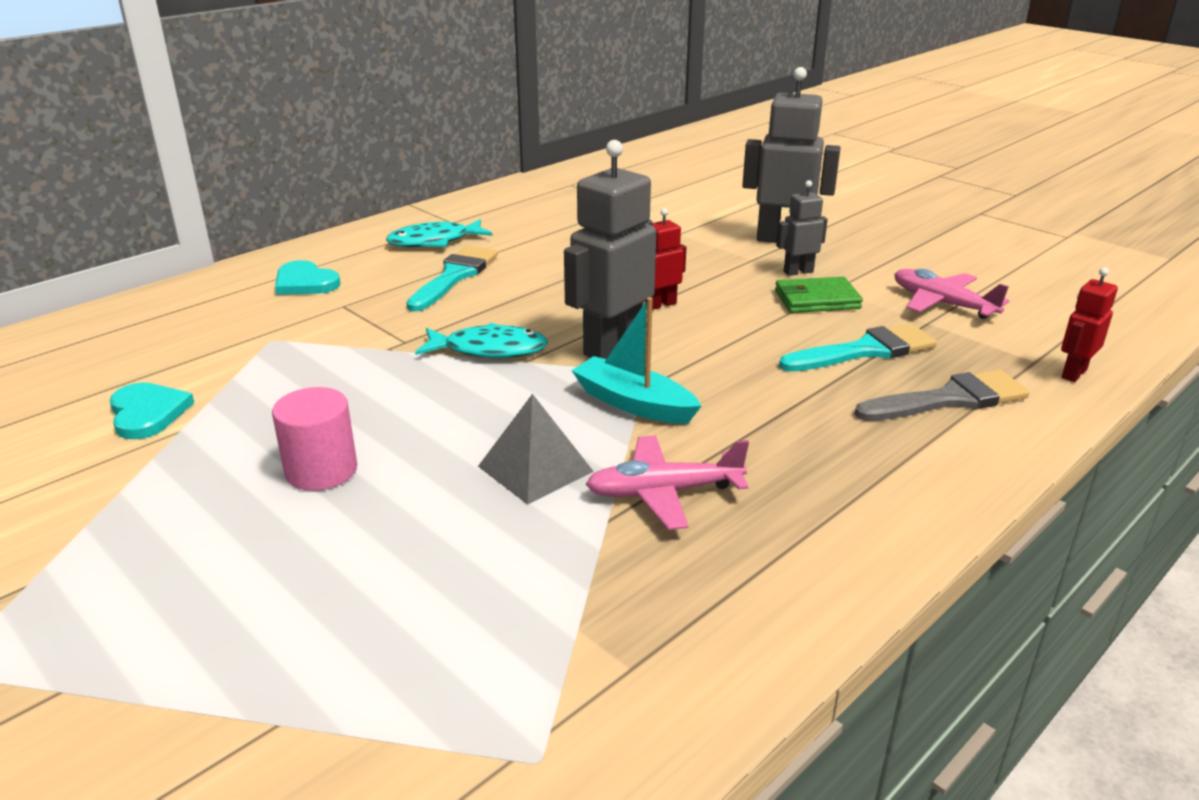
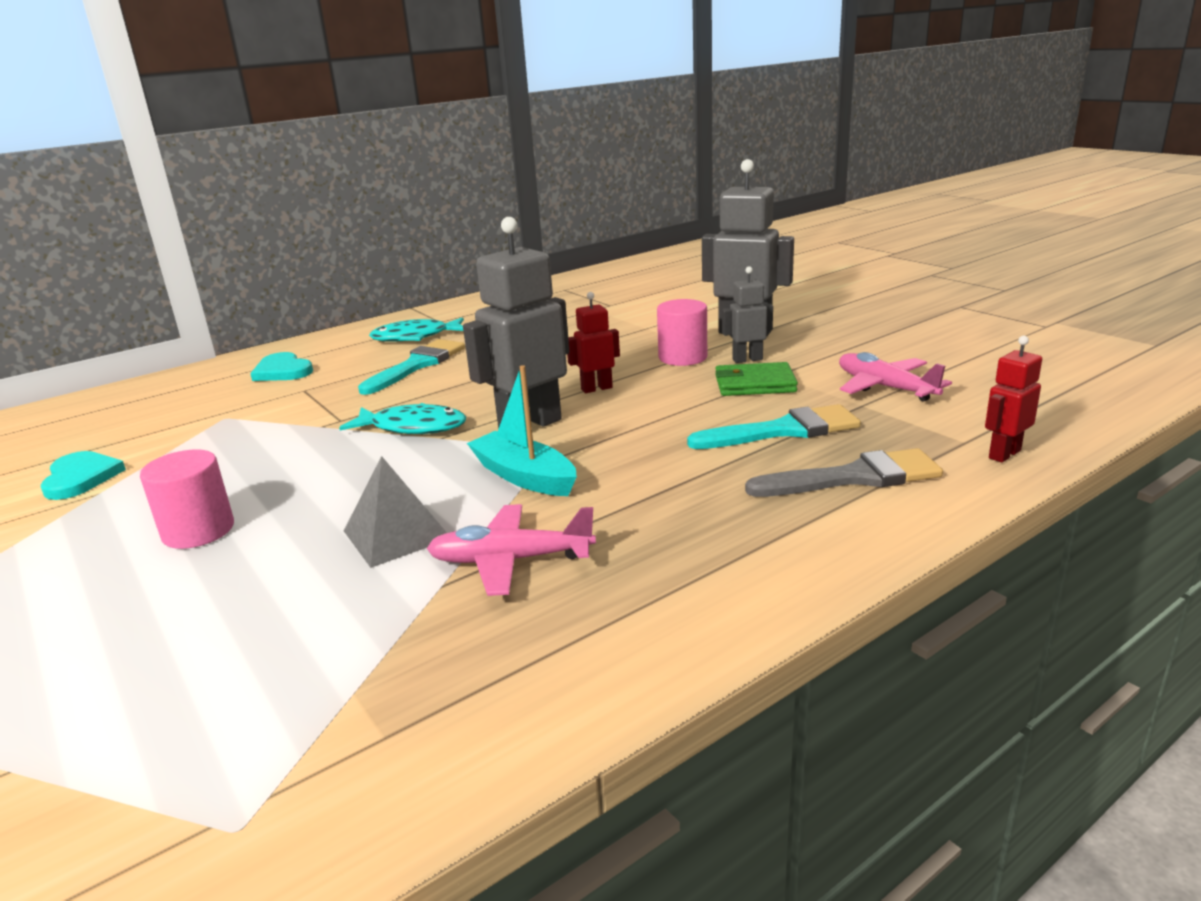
camera: 10 degrees right, 5 degrees down
(732, 269) = (682, 357): none -> pink cylinder

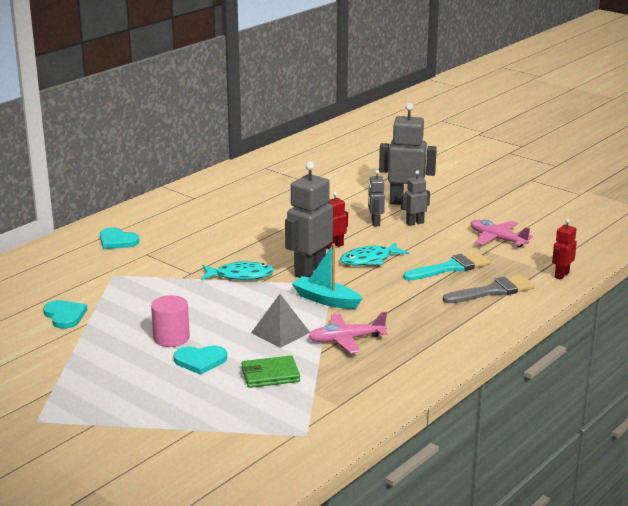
camera: 15 degrees left, 0 degrees up
(200, 584) = (200, 361): none -> turquoise heart
(415, 337) = (187, 211): turquoise fish -> turquoise fish (370, 260)
(417, 365) = (207, 233): turquoise brush -> none
(682, 357) = (375, 222): pink cylinder -> grey robot
(754, 384) = (425, 240): green wallet -> green wallet (270, 375)

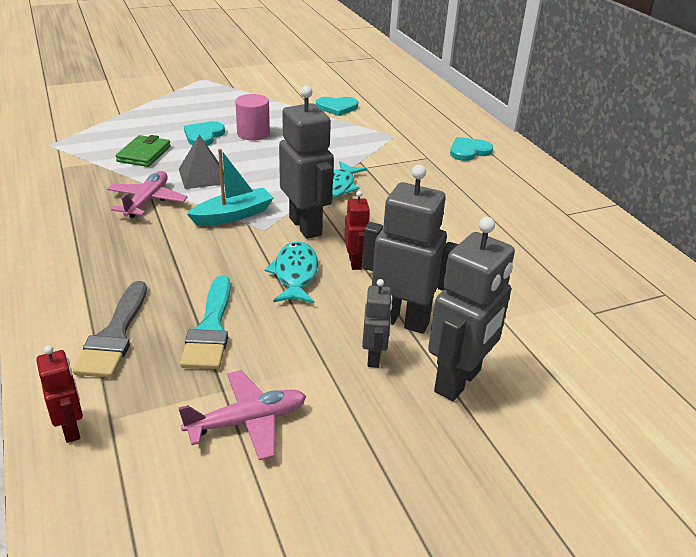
camera: 115 degrees right, 10 degrees up
(375, 222) = (402, 320): grey robot -> grey robot, size x1.91

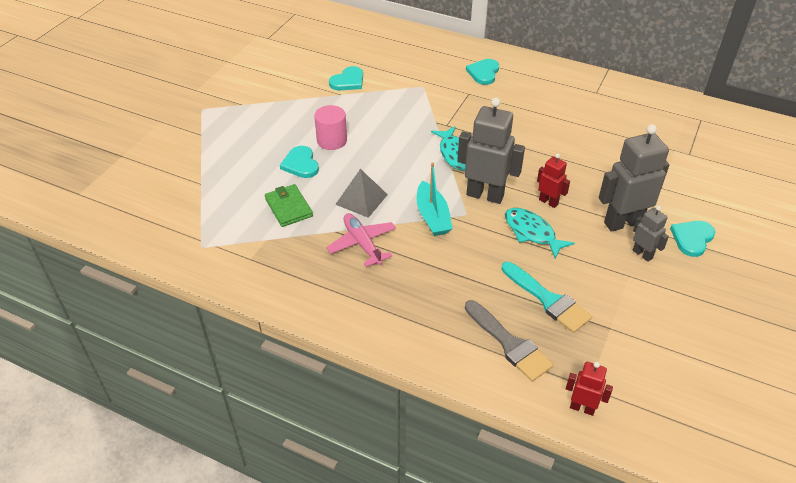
camera: 40 degrees left, 10 degrees up
(233, 215) = (432, 216): turquoise boat -> turquoise boat turned 150 degrees clockwise
(247, 421) = (646, 334): pink plane -> none
(458, 381) = (692, 238): grey robot -> turquoise heart

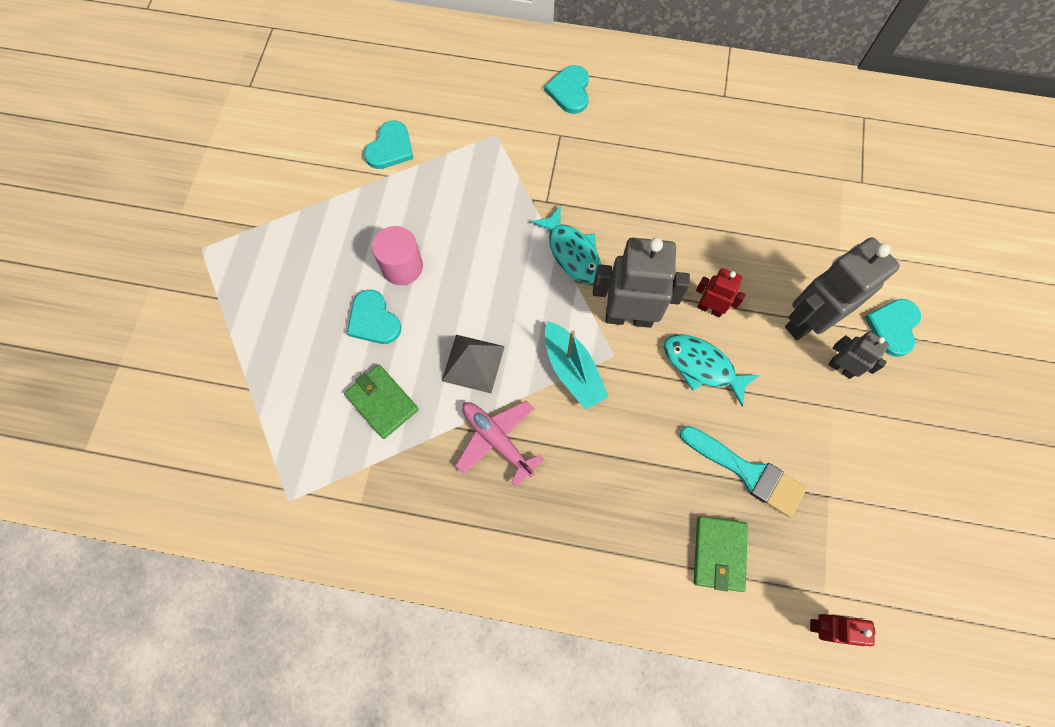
camera: 15 degrees left, 25 degrees up
(509, 344) = (719, 554): grey brush -> green wallet

